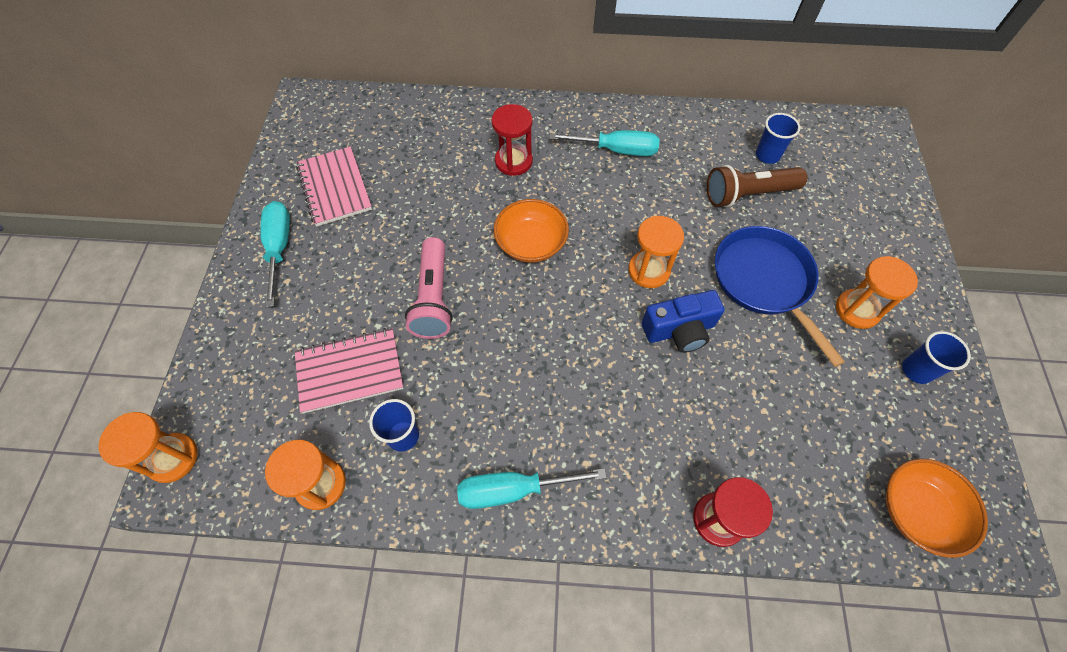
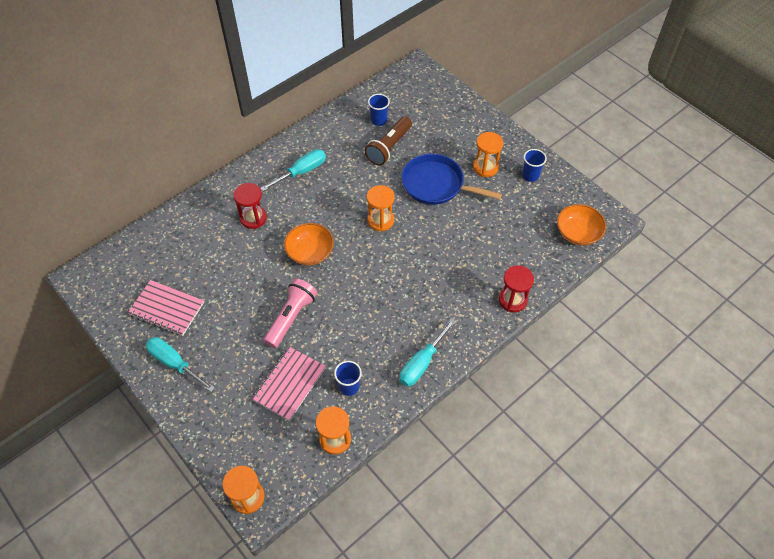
camera: 45 degrees left, 5 degrees down
(434, 298) = (291, 317): pink flashlight -> pink flashlight turned 105 degrees counterclockwise
(679, 330) = (422, 236): blue camera -> none

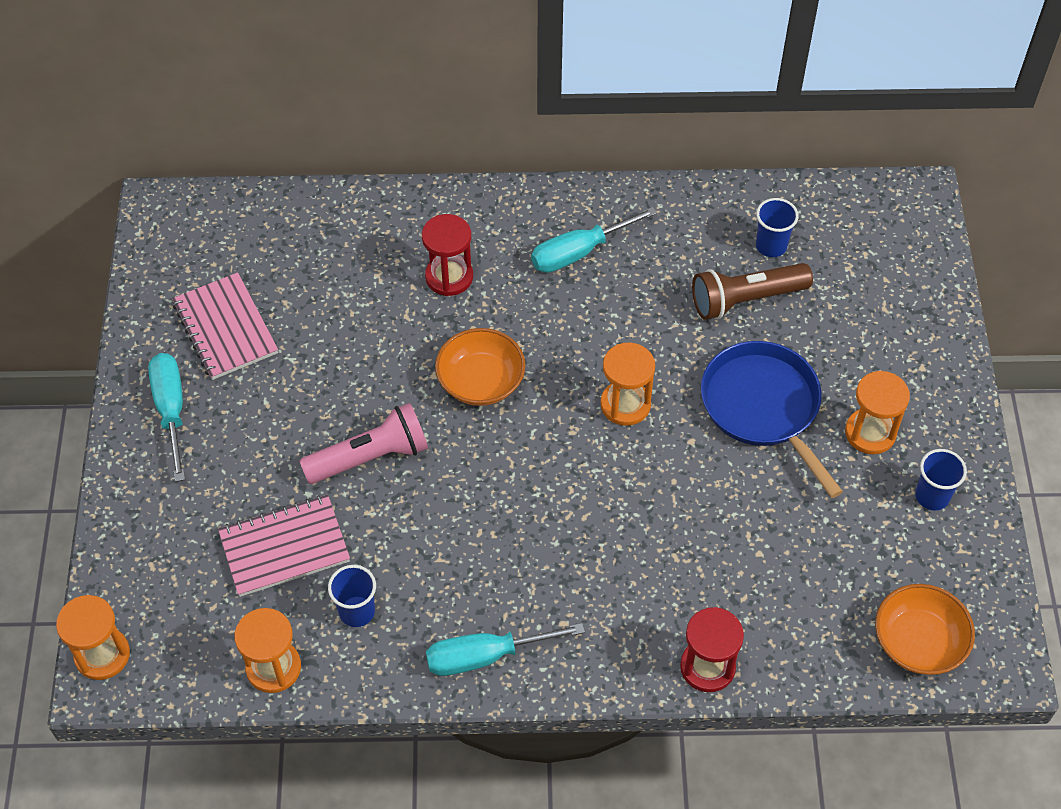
camera: 40 degrees right, 0 degrees up
(301, 172) = (579, 252): turquoise screwdriver -> turquoise screwdriver turned 150 degrees clockwise

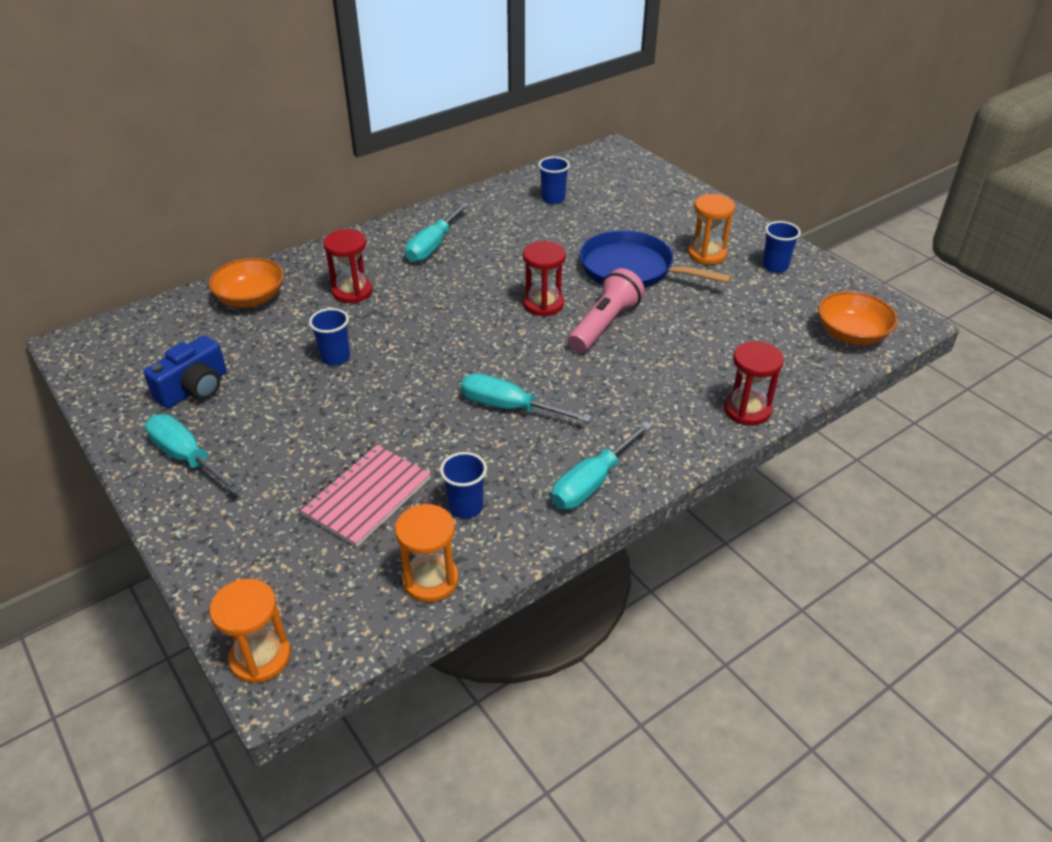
camera: 35 degrees left, 15 degrees down
(225, 328) = (194, 388): pink notebook -> blue camera
(370, 457) = (386, 410): pink flashlight -> pink flashlight (604, 325)
(371, 361) = (335, 357): none -> blue cup
(481, 381) = (430, 334): orange bowl -> orange bowl (251, 299)
(483, 522) = (509, 407): none -> turquoise screwdriver
(625, 404) = (543, 304): orange hourglass -> red hourglass
(746, 300) = (565, 227): brown flashlight -> none

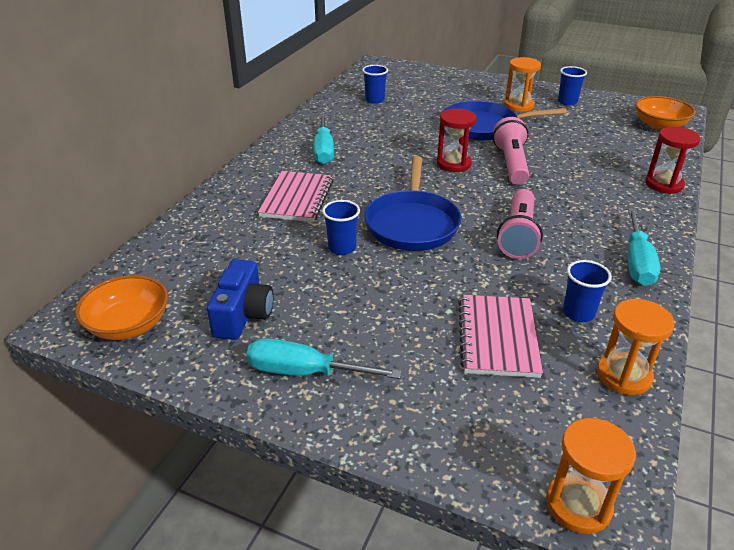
camera: 30 degrees left, 5 degrees down
(251, 299) = (212, 230): orange bowl -> orange bowl (129, 325)
(352, 292) = (297, 198): red hourglass -> pink notebook
(424, 356) = (412, 224): none -> blue pan
(509, 407) = (518, 235): turquoise screwdriver -> pink flashlight

